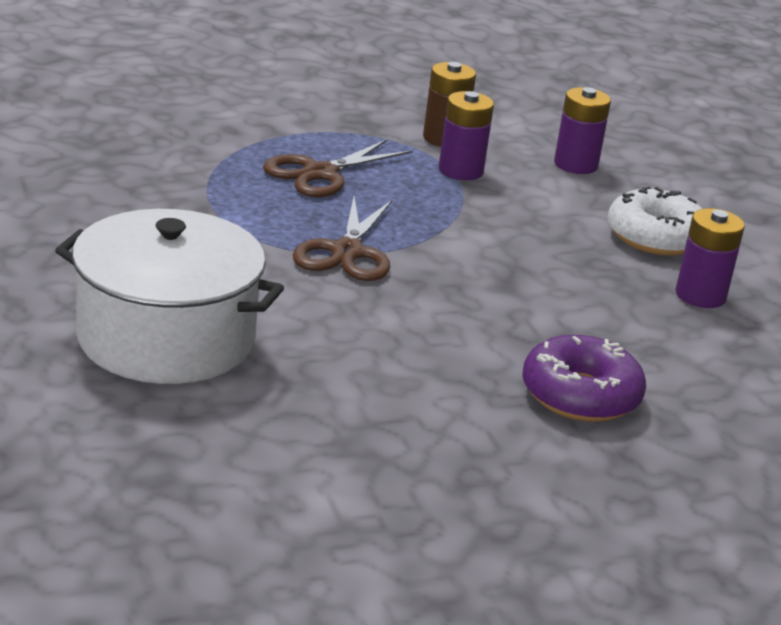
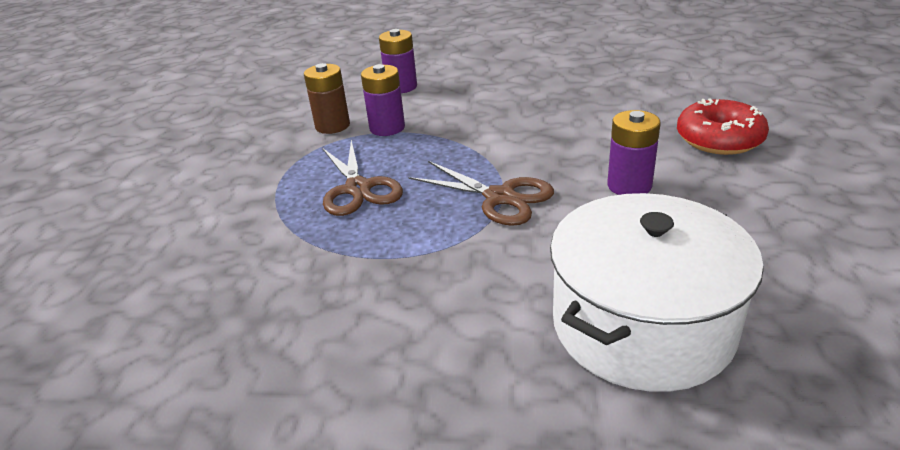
camera: 60 degrees left, 5 degrees up
(580, 395) = (719, 139): purple donut -> red donut
(655, 237) = (512, 80): white donut -> none
(700, 295) = (589, 80): purple battery -> purple battery (629, 186)

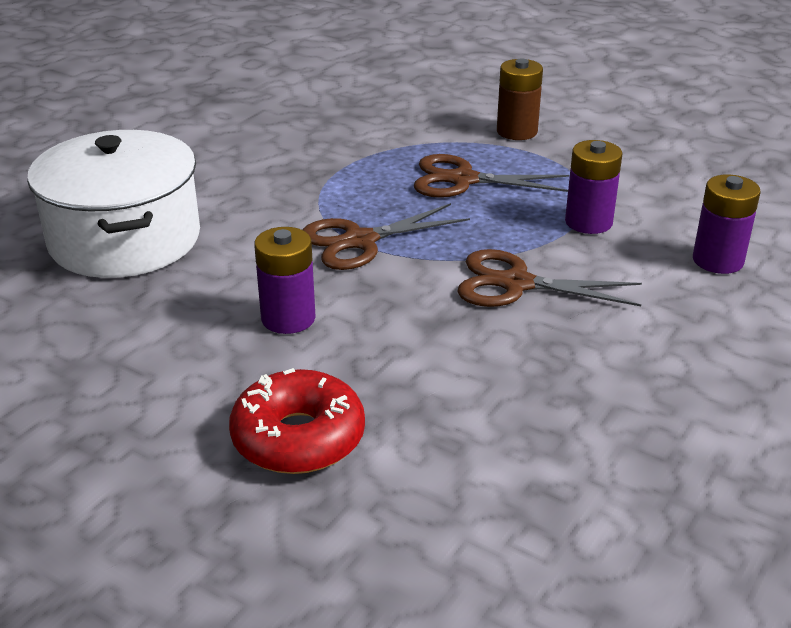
camera: 115 degrees right, 0 degrees up
(332, 126) = (628, 193): brown battery -> brown battery (517, 131)
(490, 129) = (516, 284): none -> brown scissors

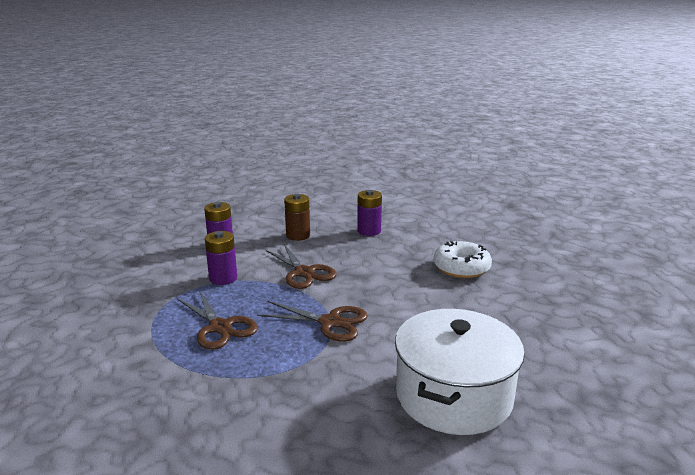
camera: 135 degrees left, 10 degrees down
(288, 318) = (415, 305): purple battery -> purple battery (369, 231)
(298, 438) = (461, 268): red donut -> white donut
(517, 131) = (123, 341): brown battery -> brown battery (298, 235)

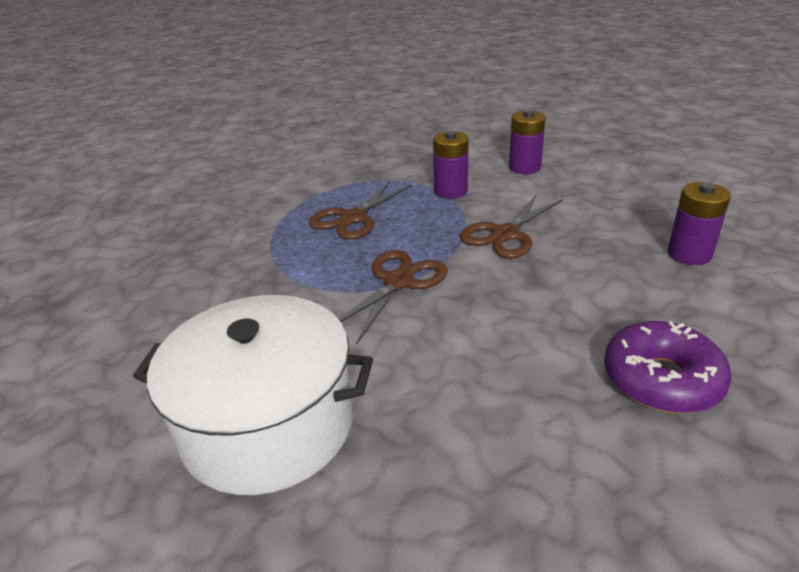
camera: 75 degrees right, 10 degrees up
(298, 235) = (603, 204): brown battery -> none
(330, 322) = (398, 282): brown scissors -> brown scissors turned 150 degrees counterclockwise
(461, 268) = (661, 380): white donut -> purple donut

